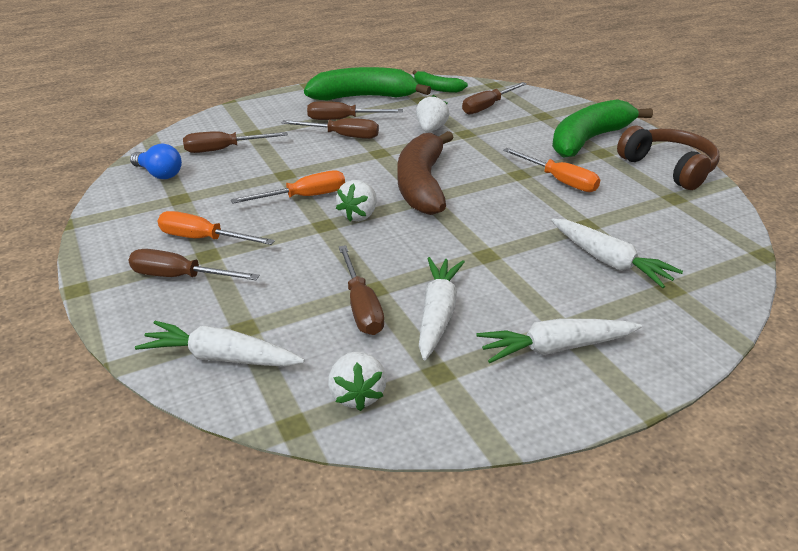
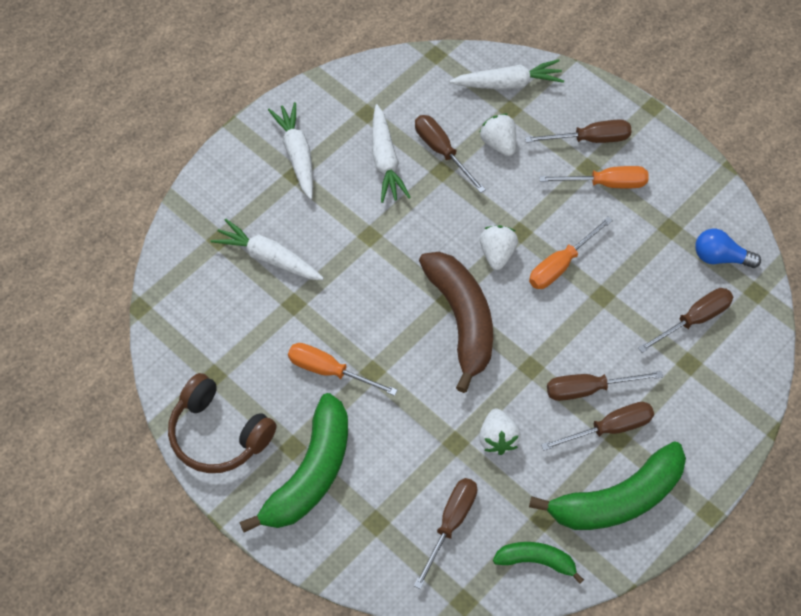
camera: 160 degrees right, 25 degrees up
(357, 395) = (409, 83): white strawberry -> white strawberry (499, 143)
(555, 348) = (297, 154): white carrot -> white carrot turned 75 degrees counterclockwise

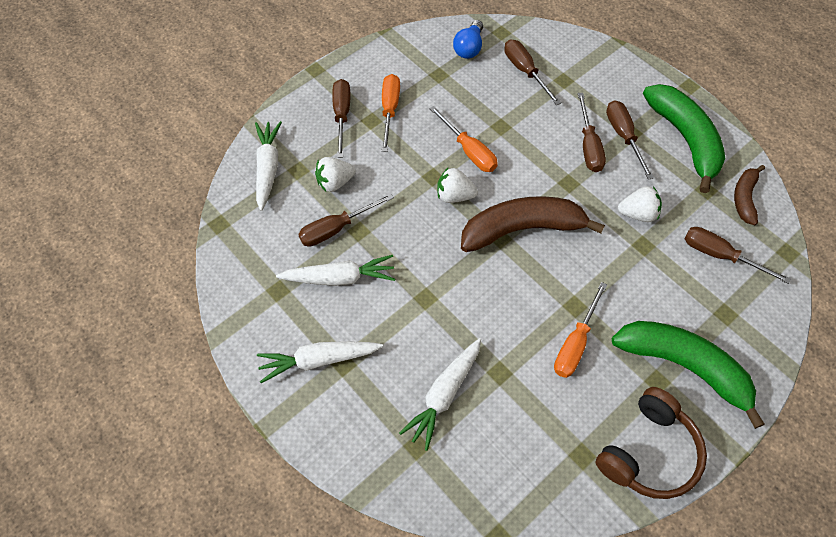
camera: 85 degrees left, 0 degrees up
(536, 561) = (744, 198): green banana -> brown banana

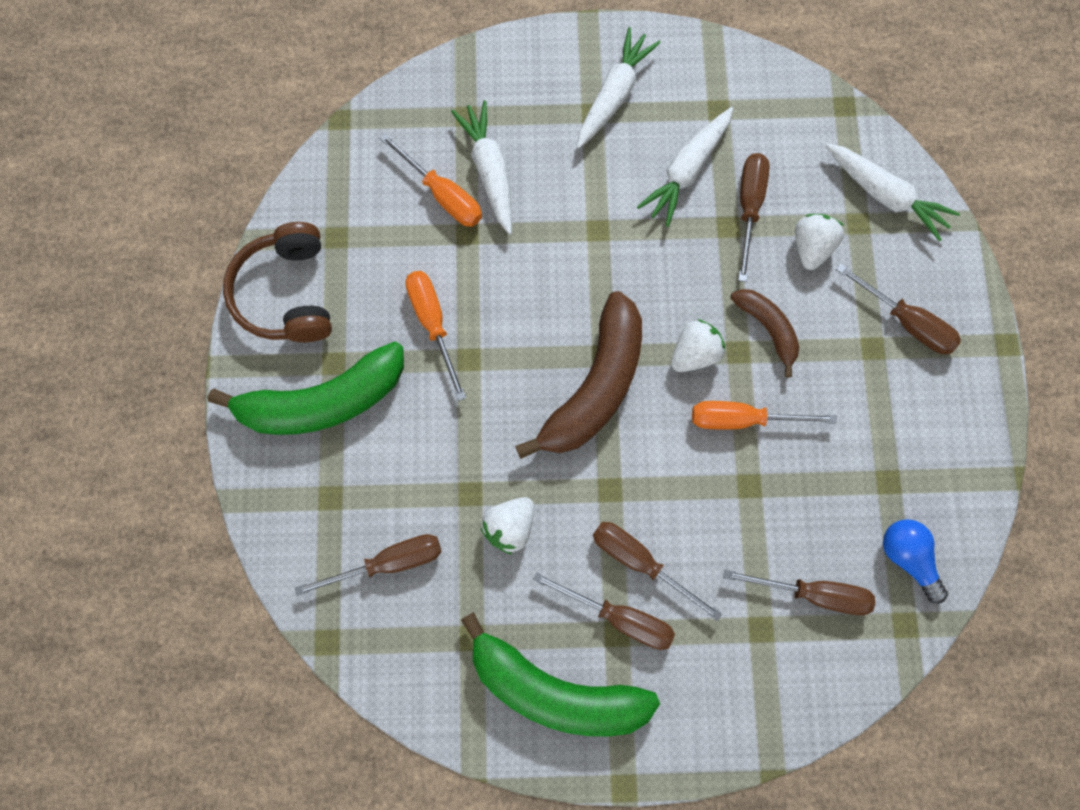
camera: 130 degrees right, 15 degrees up
(390, 110) = (873, 380): orange screwdriver -> orange screwdriver (442, 195)
(744, 198) = (424, 670): brown banana -> brown banana (767, 328)

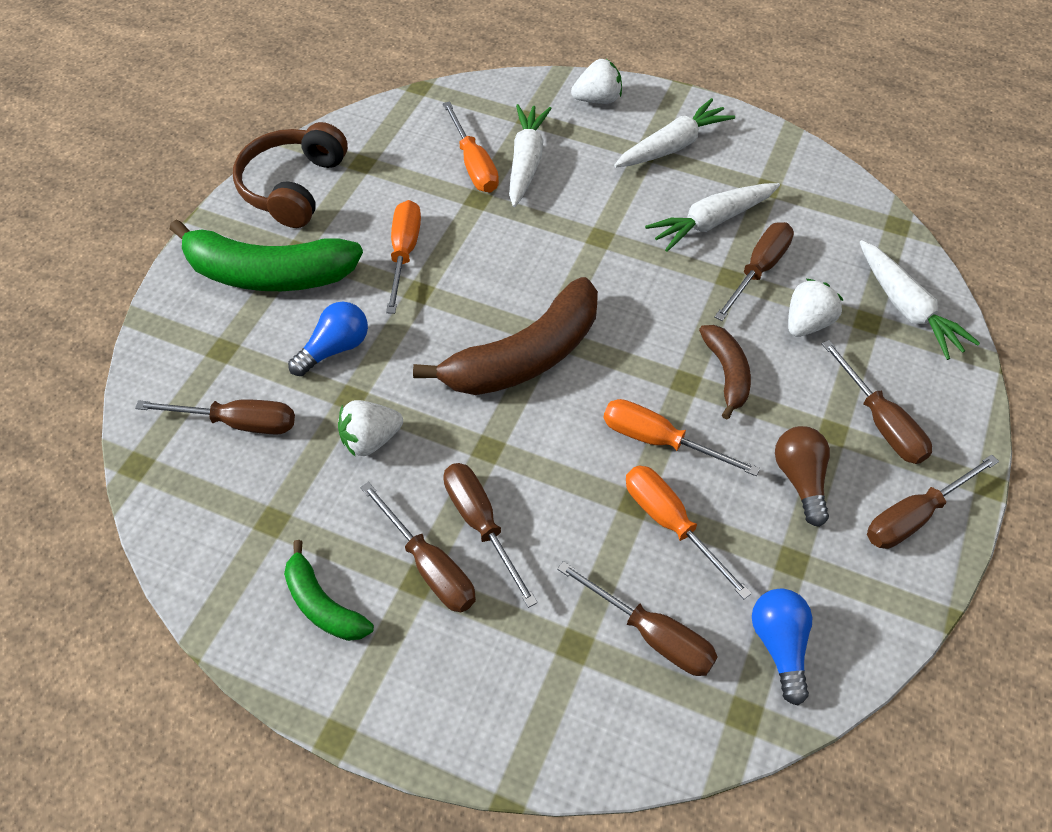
camera: 25 degrees right, 20 degrees down
(428, 452) = (335, 349): none -> blue light bulb
(554, 689) = (323, 604): green banana -> green banana, size x0.53
(694, 353) = (639, 366): white strawberry -> white strawberry (597, 99)
(785, 491) = (670, 523): none -> orange screwdriver
(866, 405) = (800, 479): none -> brown light bulb
(962, 399) = (914, 516): none -> brown screwdriver

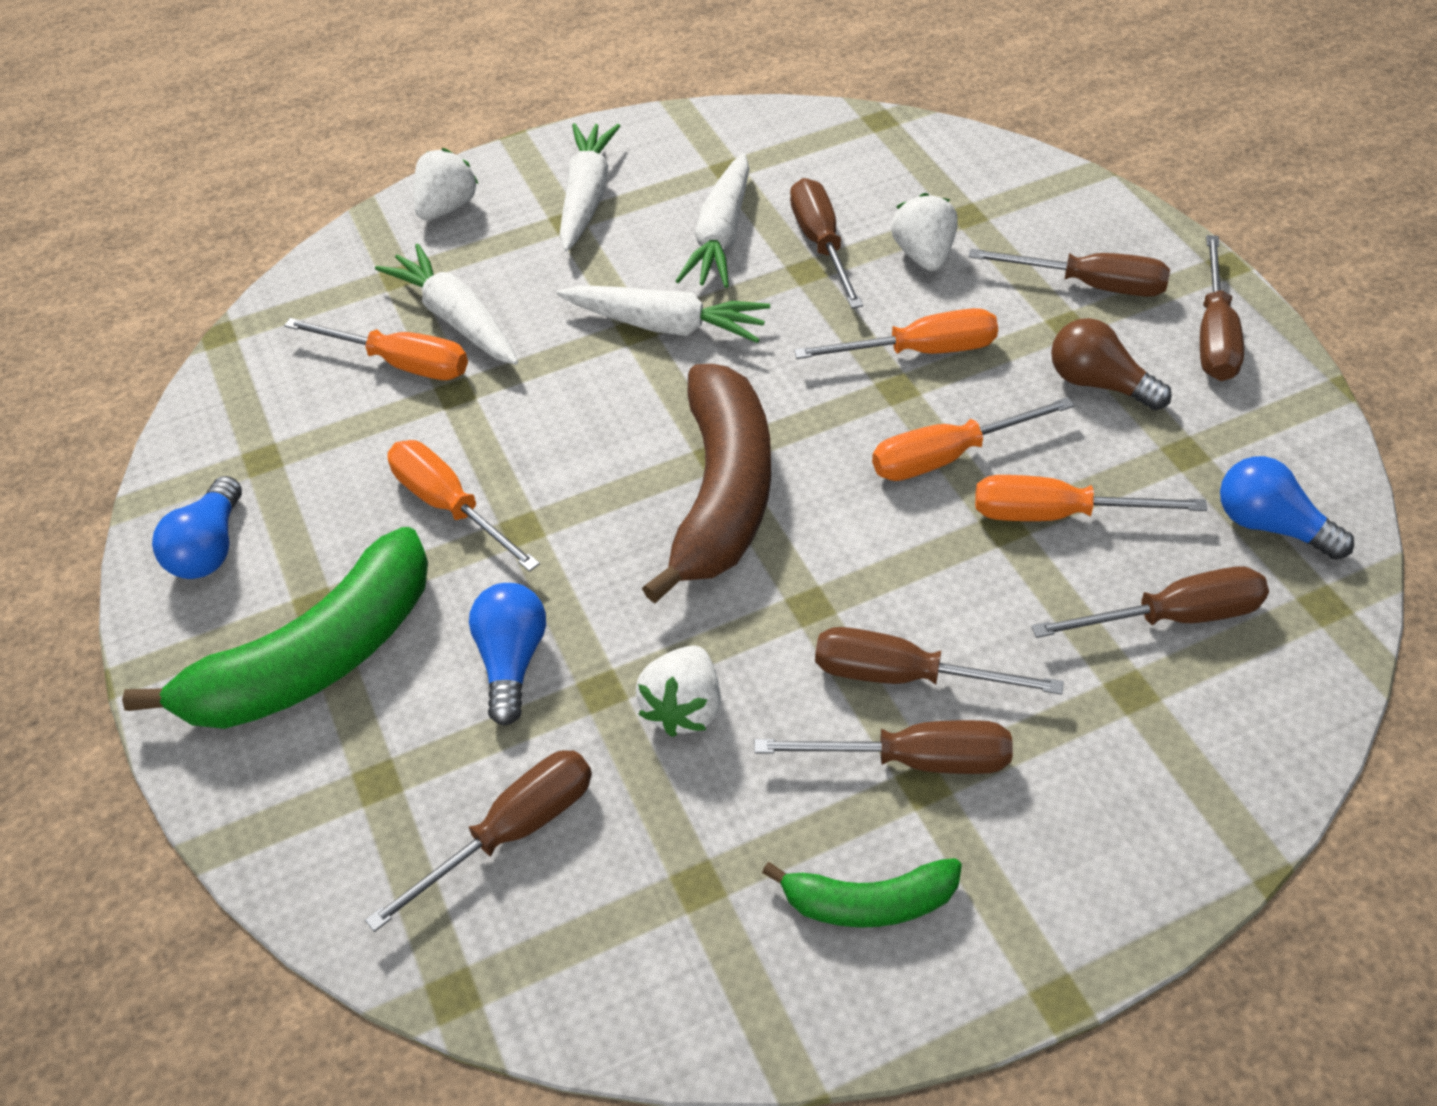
camera: 45 degrees left, 5 degrees down
(293, 187) = (210, 547): brown headphones -> blue light bulb
(726, 373) = (920, 351): brown banana -> orange screwdriver
(907, 308) = (982, 180): white carrot -> white carrot (666, 325)

